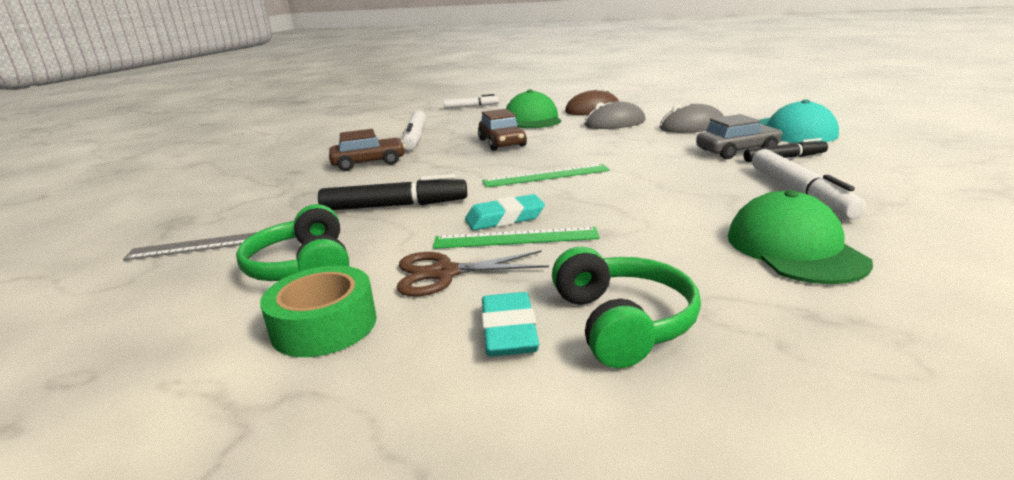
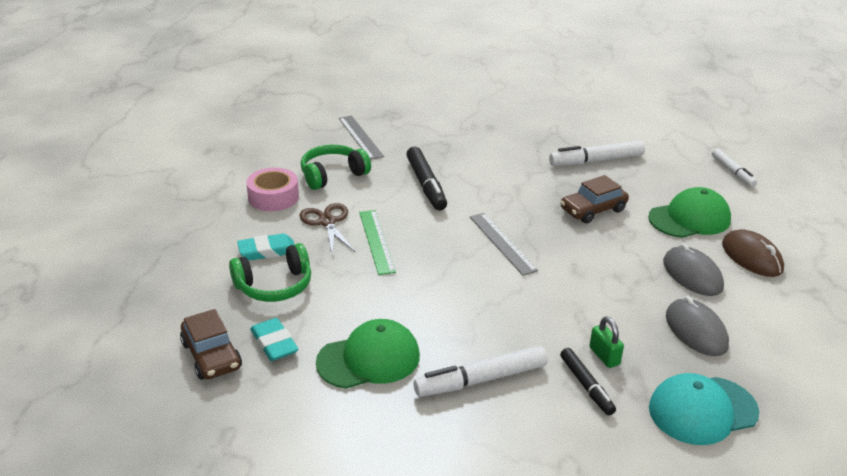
camera: 75 degrees right, 10 degrees up
(324, 325) = (273, 197): green tape -> pink tape
(369, 163) = (517, 153): brown car -> brown car (211, 355)
(505, 218) = (409, 233): turquoise eraser -> turquoise eraser (274, 343)
(546, 176) = (502, 243): green ruler -> grey ruler
(737, 151) = (604, 356): grey car -> green padlock

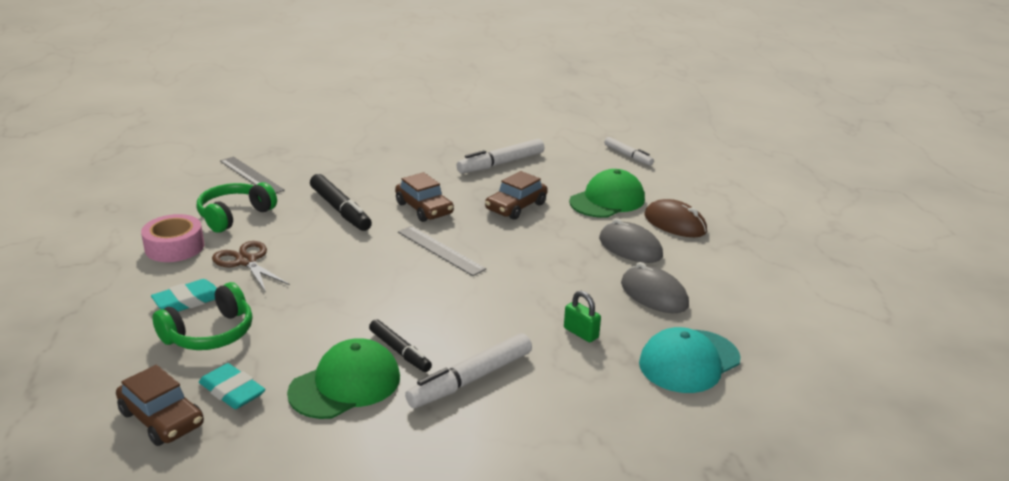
camera: 20 degrees left, 5 degrees down
(376, 241) = (308, 270): green ruler -> none
(503, 197) = (424, 209): none -> brown car
(586, 386) = (575, 363): black marker -> black marker (400, 351)

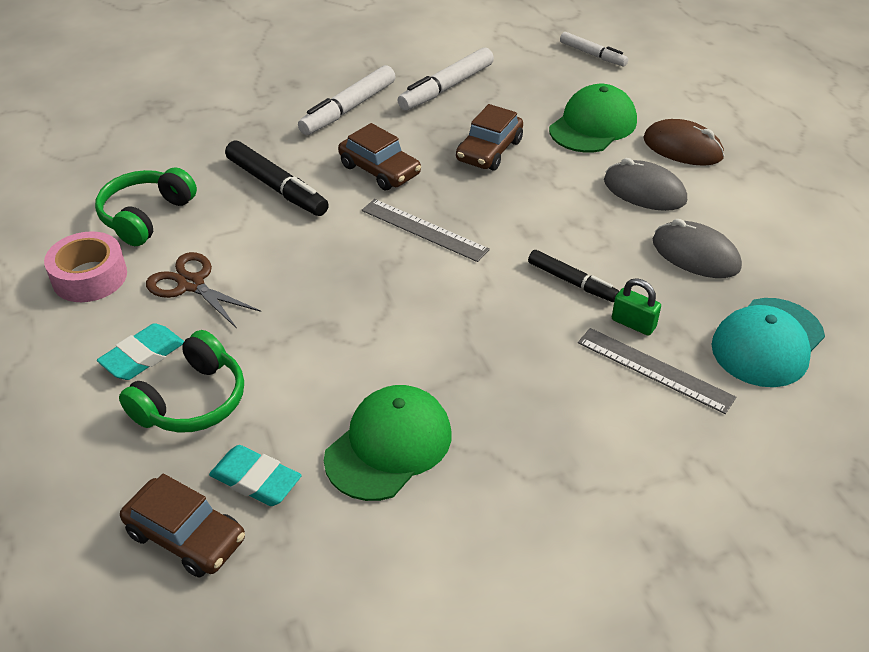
camera: 10 degrees left, 15 degrees up
(251, 175) = (141, 150): grey ruler -> grey ruler (654, 369)
(400, 351) = (434, 386): black marker -> black marker (572, 282)
(471, 379) = (533, 412): white marker -> white marker (348, 109)

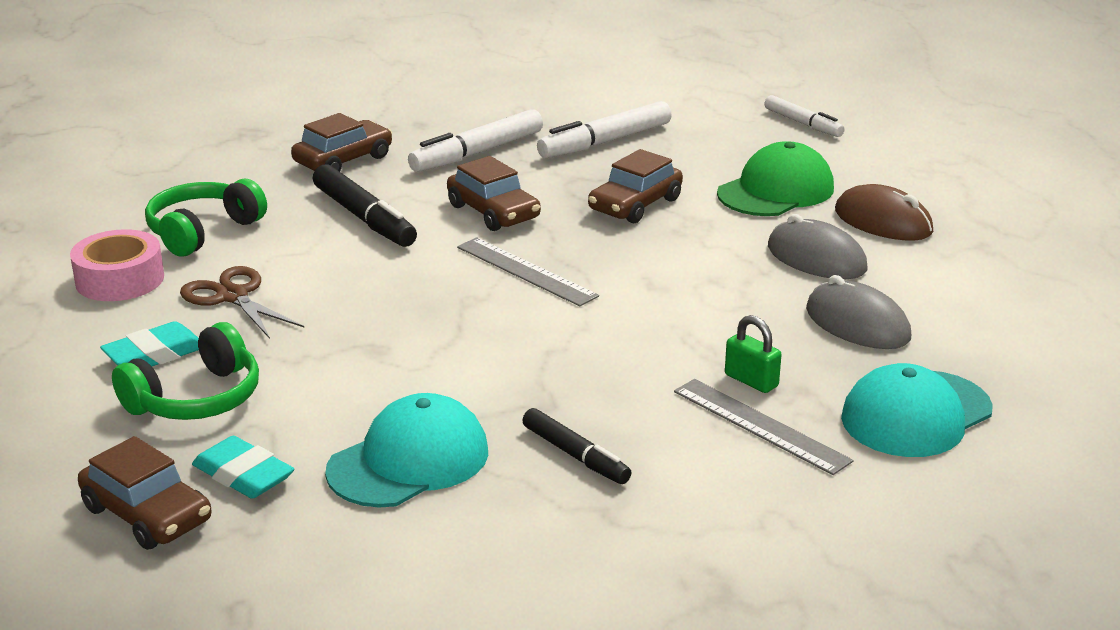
camera: 10 degrees right, 15 degrees down
(242, 127) = (343, 160): none -> brown car
(389, 445) = (409, 461): green cap -> turquoise cap
(572, 282) = (690, 335): black marker -> black marker (575, 455)

